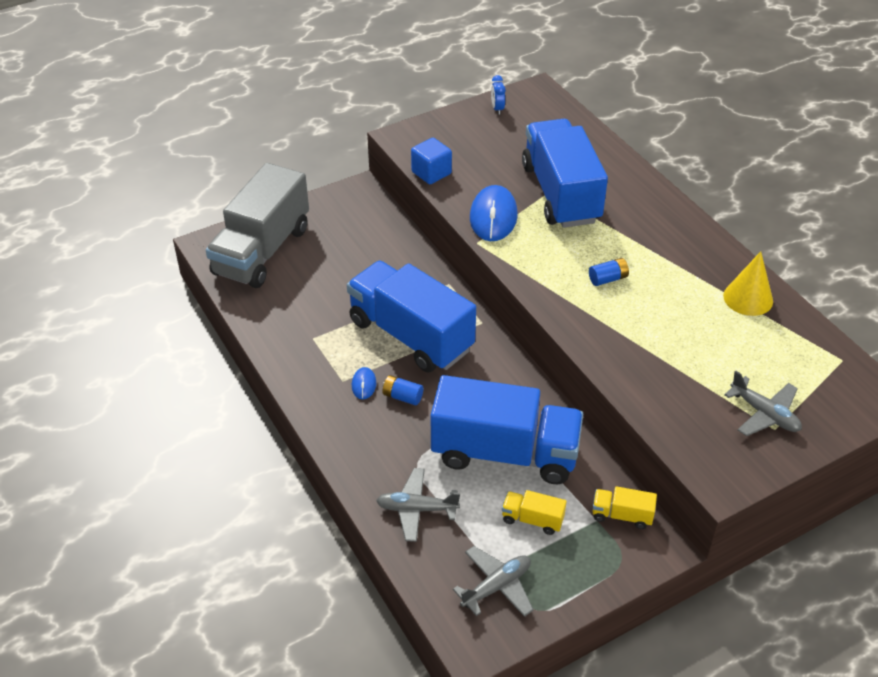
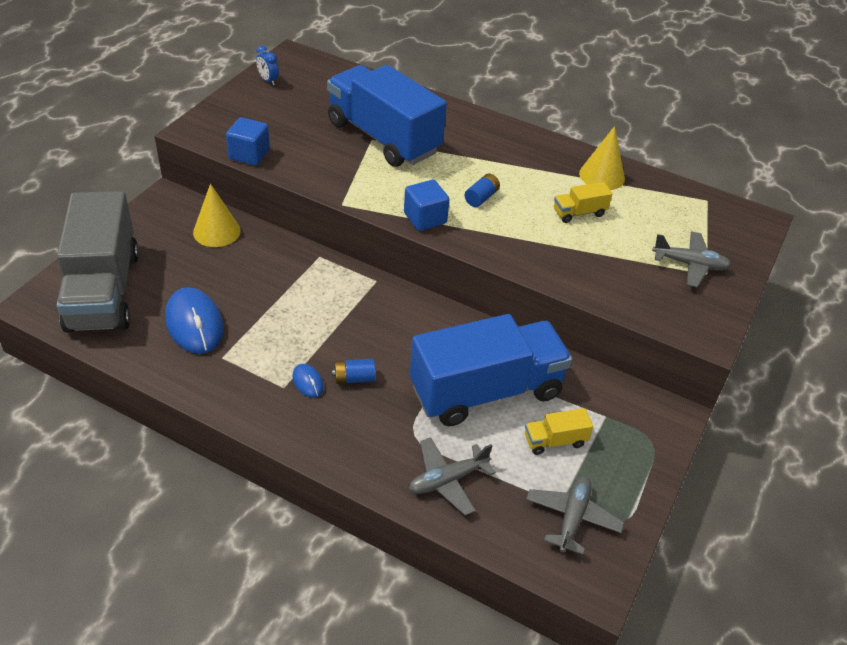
camera: 35 degrees left, 0 degrees up
(380, 232) = (216, 231): none -> yellow cone
(411, 335) = (319, 317): blue truck -> none
(493, 217) = (339, 176): blue mouse -> blue mouse (194, 324)
(540, 280) = (425, 218): none -> blue cube
(622, 515) = (622, 402): yellow truck -> yellow truck (579, 213)

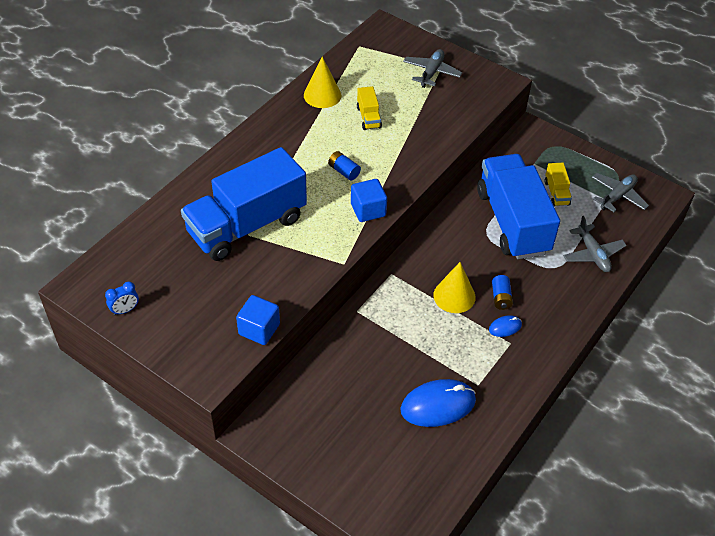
camera: 80 degrees left, 5 degrees up
(103, 290) = (390, 480): grey truck -> none
(216, 231) = (313, 389): yellow cone -> yellow cone (454, 296)
(572, 518) = (617, 196): grey plane -> grey plane turned 105 degrees clockwise

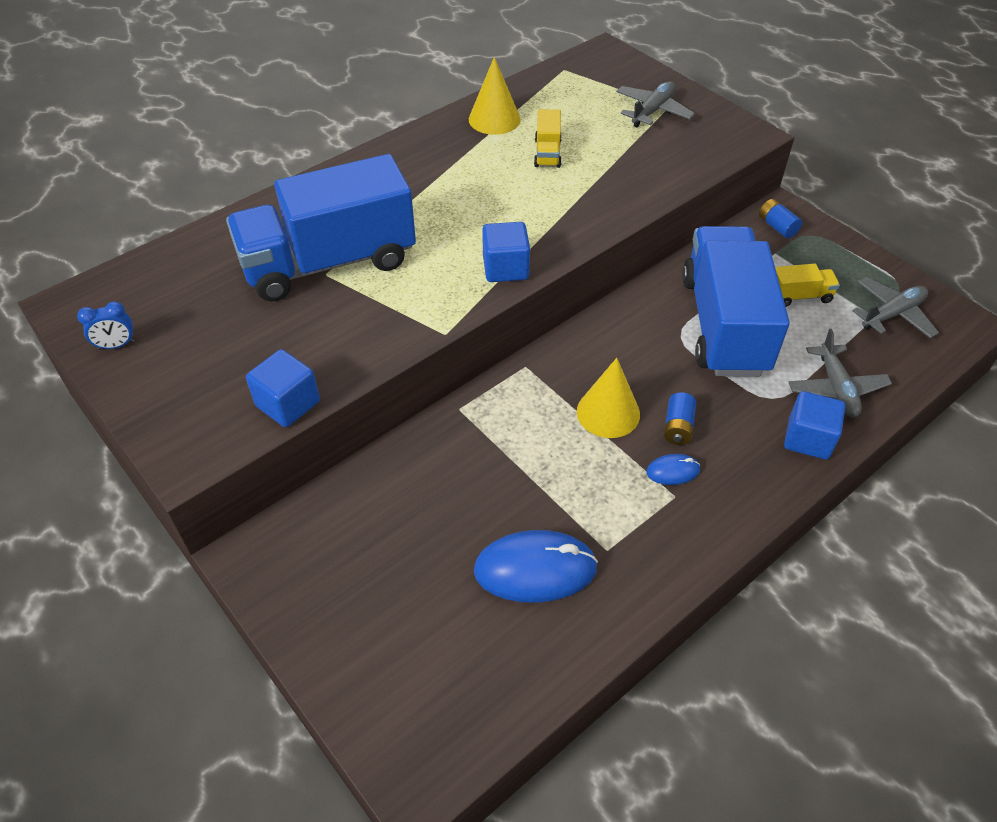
camera: 15 degrees right, 0 degrees up
(344, 171) = (489, 214): blue battery -> blue battery (777, 227)
(556, 193) = (799, 296): yellow truck -> yellow truck turned 105 degrees counterclockwise
(582, 291) = (808, 439): none -> blue cube

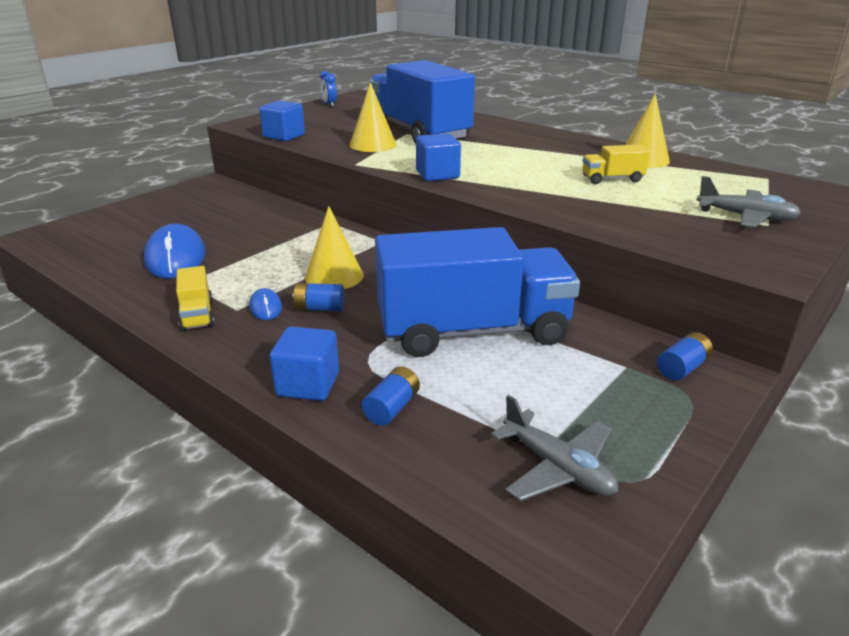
camera: 80 degrees right, 20 degrees down
(367, 311) = (372, 144): none -> yellow cone
(799, 296) = (550, 383): yellow truck -> yellow truck (197, 315)
(836, 388) = (392, 408): grey plane -> blue battery

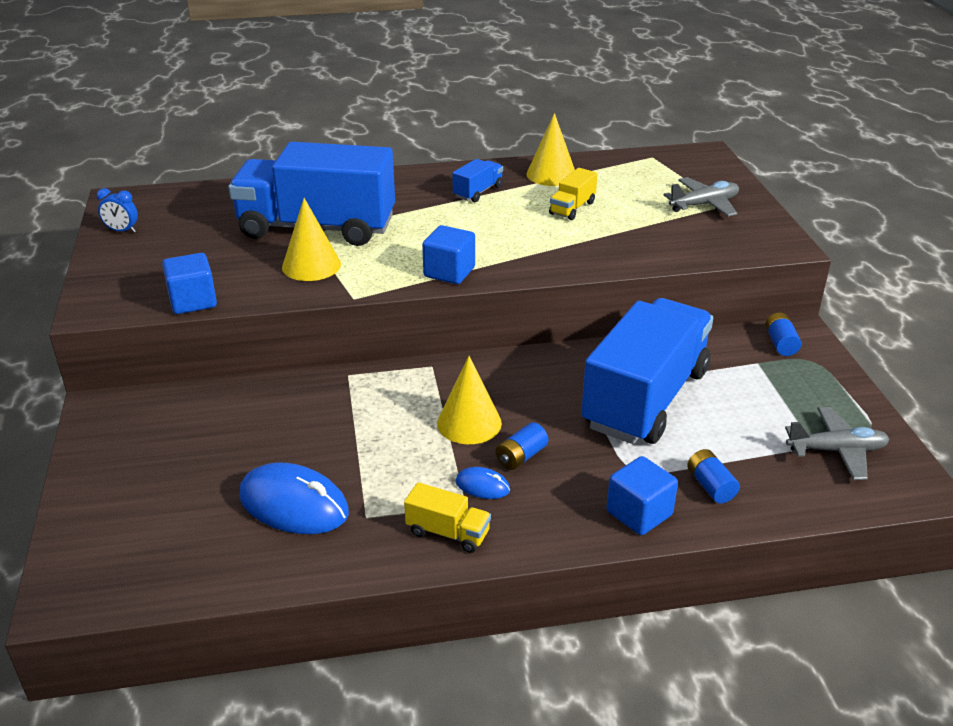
camera: 50 degrees left, 5 degrees up
(561, 150) = (478, 192): none -> blue truck

